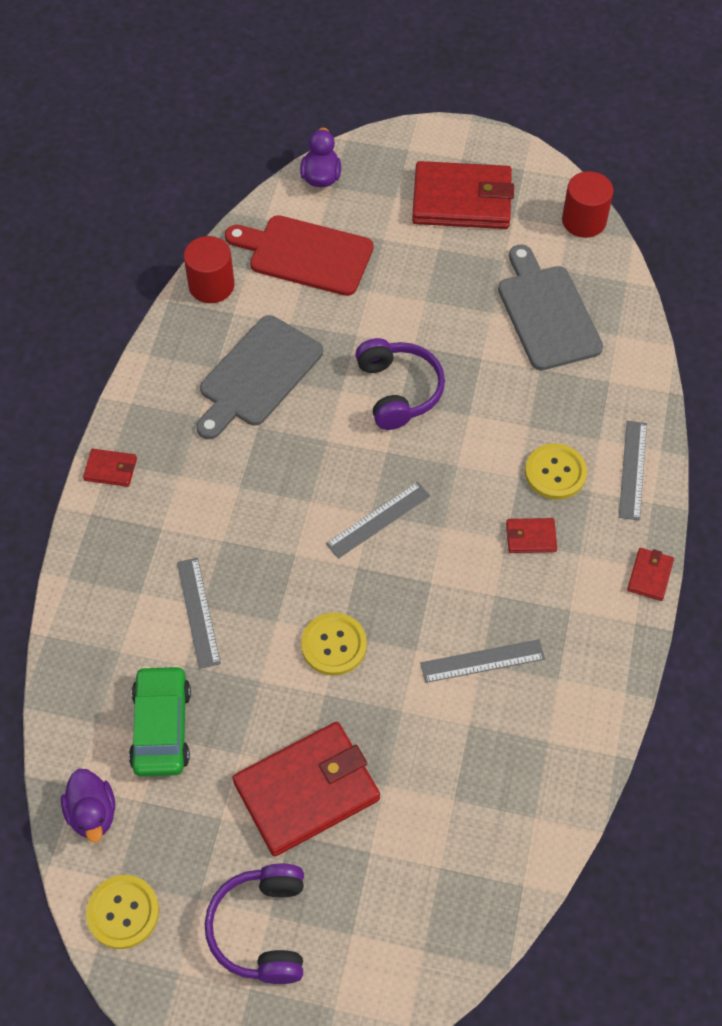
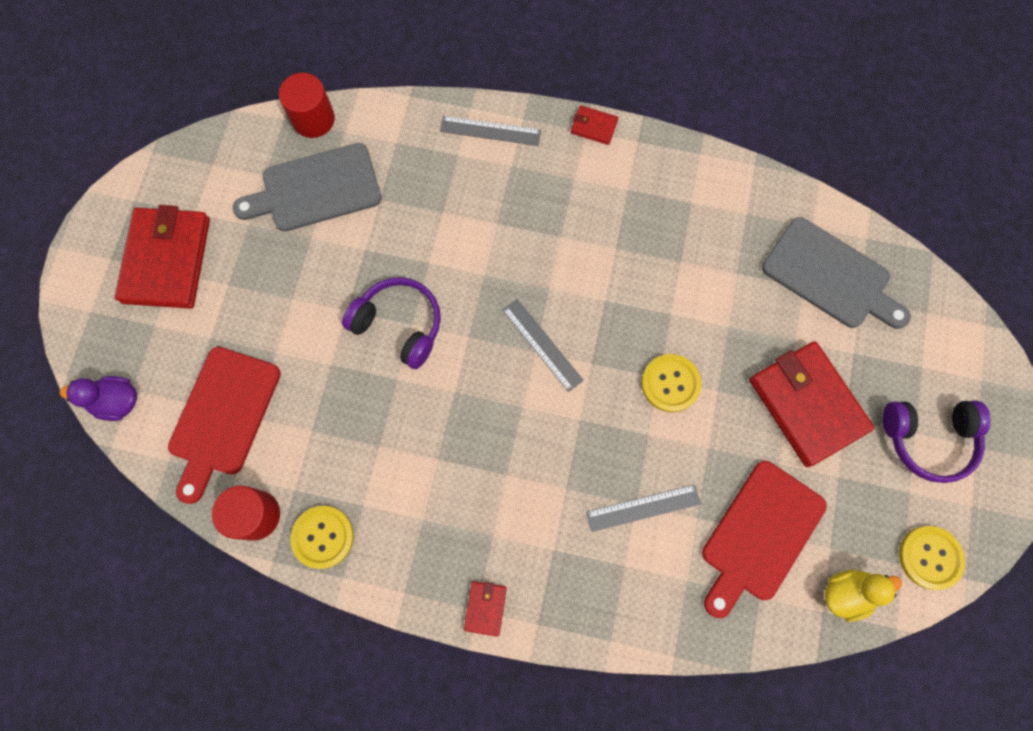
camera: 90 degrees left, 15 degrees up
(92, 813) = (846, 593): purple duck -> yellow duck
(161, 727) = (760, 535): green car -> red cutting board
(258, 375) = (375, 461): grey cutting board -> grey cutting board (830, 276)
(398, 391) = (399, 325): purple headphones -> purple headphones turned 45 degrees clockwise
(482, 661) = (679, 260): grey ruler -> none
(531, 537) = (558, 216): red wallet -> none
(555, 473) = (493, 193): yellow button -> yellow button (323, 537)
(584, 221) = (207, 150): red cylinder -> red cylinder (313, 119)

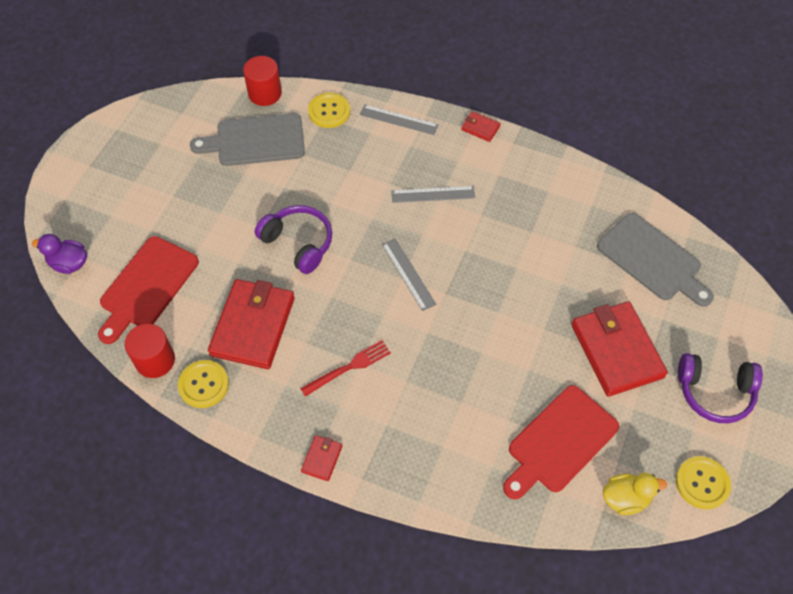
camera: 10 degrees right, 15 degrees down
(167, 260) = (131, 172): red wallet -> red wallet (253, 326)
(495, 482) = (349, 367): none -> red fork
(643, 508) = (466, 405): grey ruler -> grey ruler (433, 194)
(670, 383) = (506, 318): yellow button -> yellow button (329, 111)

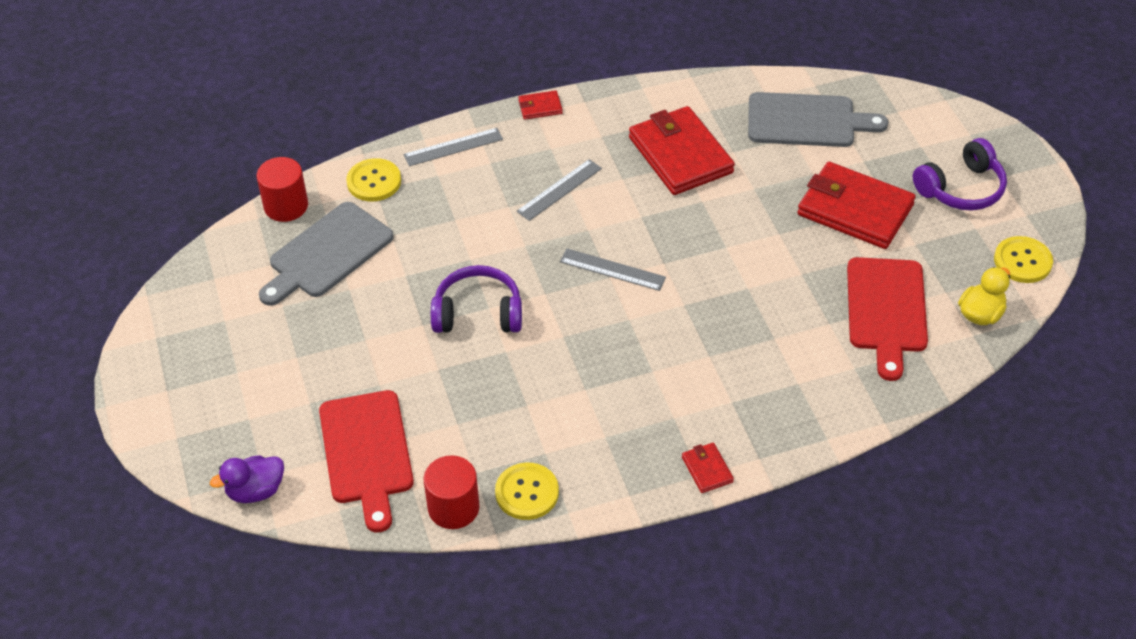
camera: 40 degrees left, 10 degrees down
(253, 326) = (516, 411): red wallet -> red wallet (680, 155)
(349, 367) = (646, 380): red fork -> none

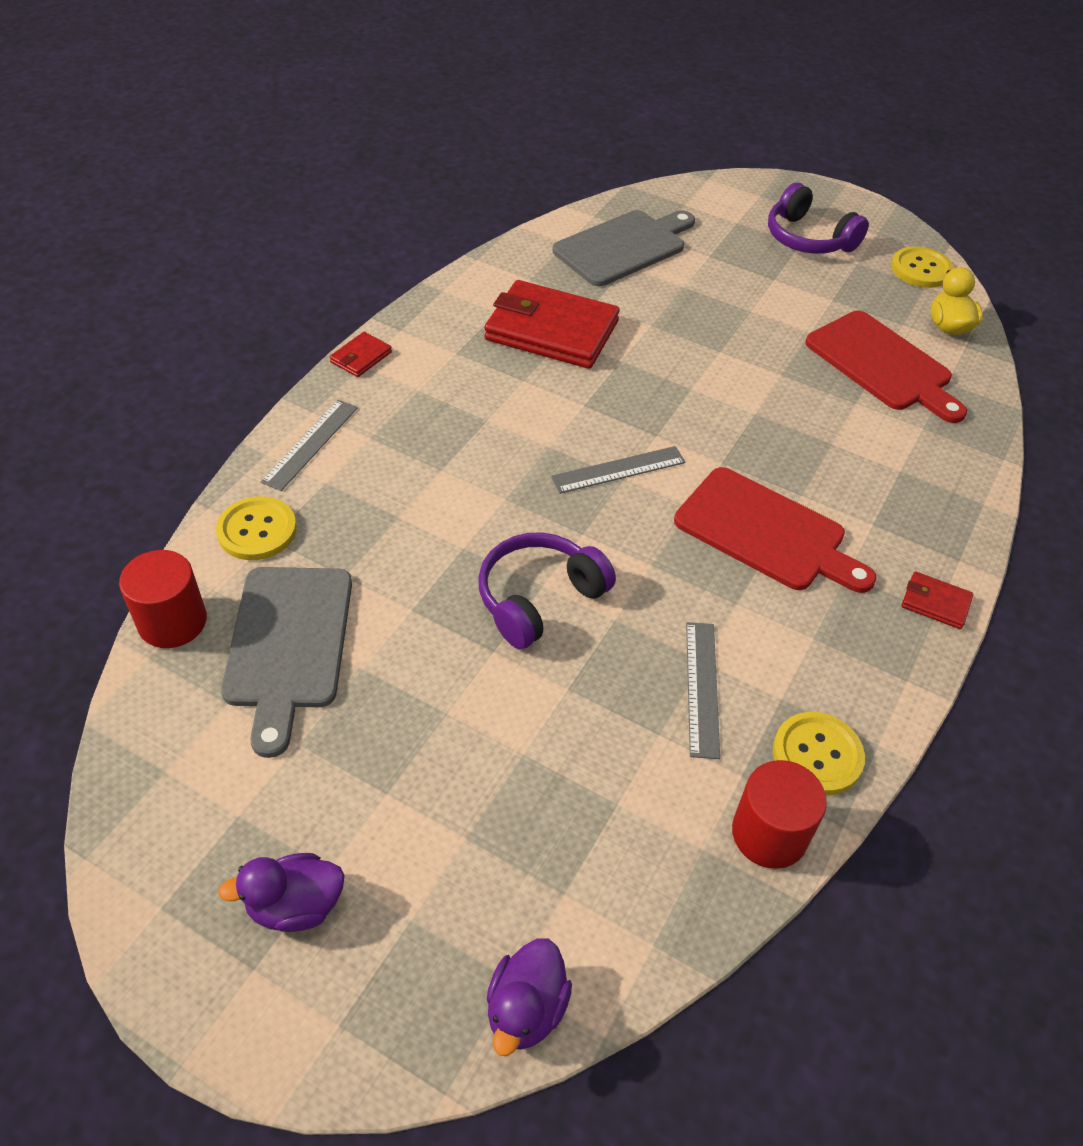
camera: 45 degrees left, 0 degrees up
(208, 377) = (295, 905): none -> purple duck
(367, 452) = (603, 846): red cutting board -> red cutting board (766, 532)
(559, 190) = (475, 424): grey ruler -> grey ruler (702, 688)
(855, 210) = (753, 298): red wallet -> none
(961, 189) = (808, 239): purple headphones -> purple headphones turned 120 degrees clockwise

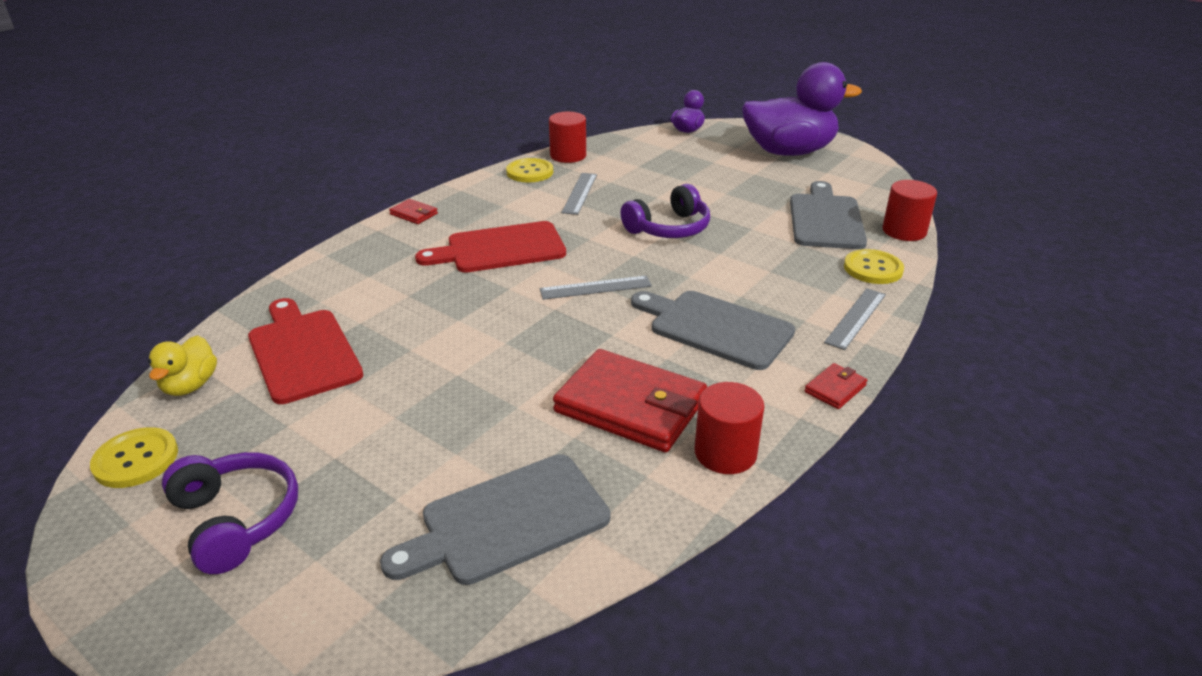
camera: 170 degrees left, 15 degrees down
(295, 905) = (789, 152): purple duck -> purple duck, size x2.21
(468, 297) = (725, 453): none -> red cylinder
(473, 420) = (715, 328): none -> grey cutting board
(766, 532) = (500, 249): red cutting board -> red cutting board turned 60 degrees counterclockwise

